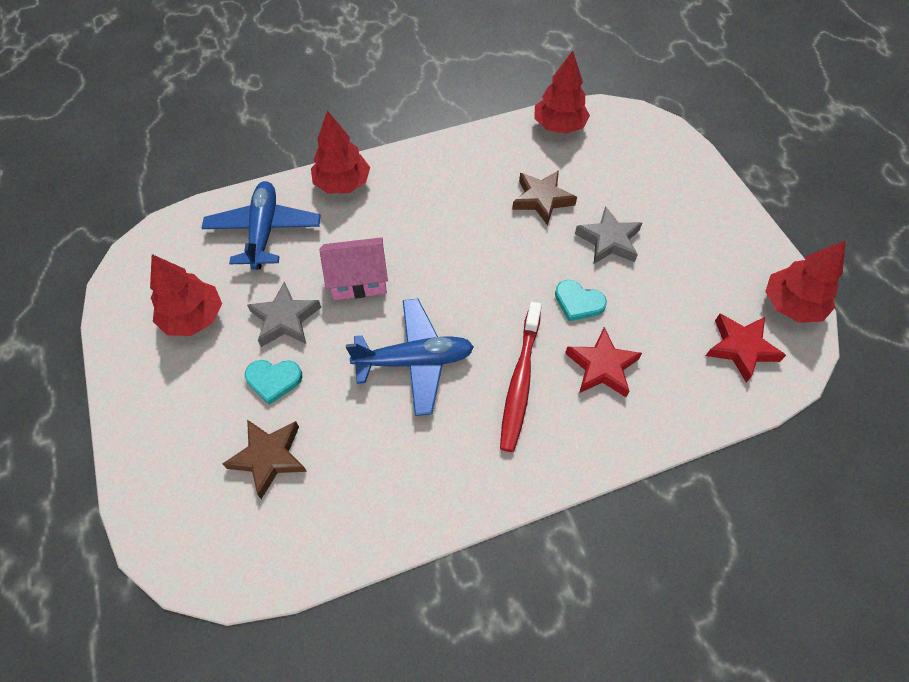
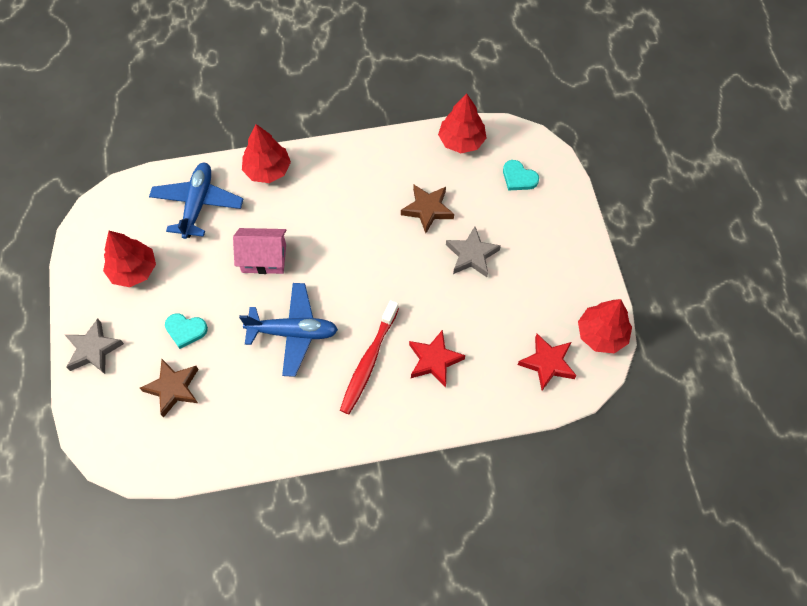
camera: 10 degrees right, 5 degrees up
(285, 319) = (202, 282): grey star -> grey star (93, 349)
(578, 302) = (431, 305): turquoise heart -> turquoise heart (518, 177)

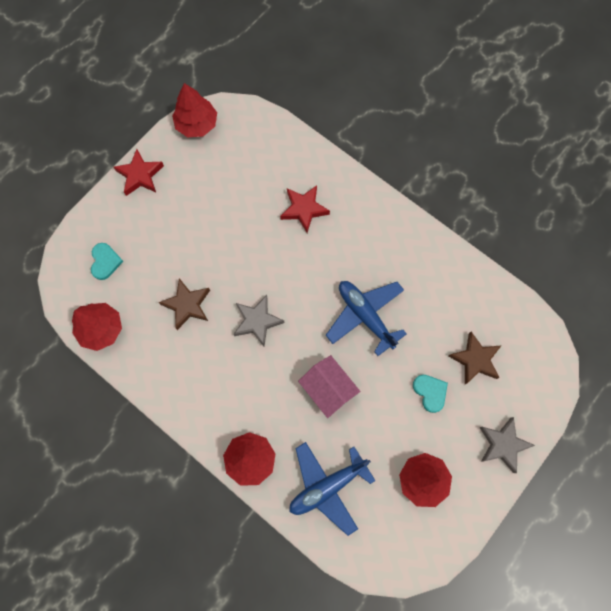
camera: 130 degrees left, 10 degrees up
(368, 362) = (341, 249): red toothbrush -> none
(472, 255) = (202, 245): grey star -> grey star (257, 321)
(547, 363) = (246, 141): red star -> red star (140, 175)

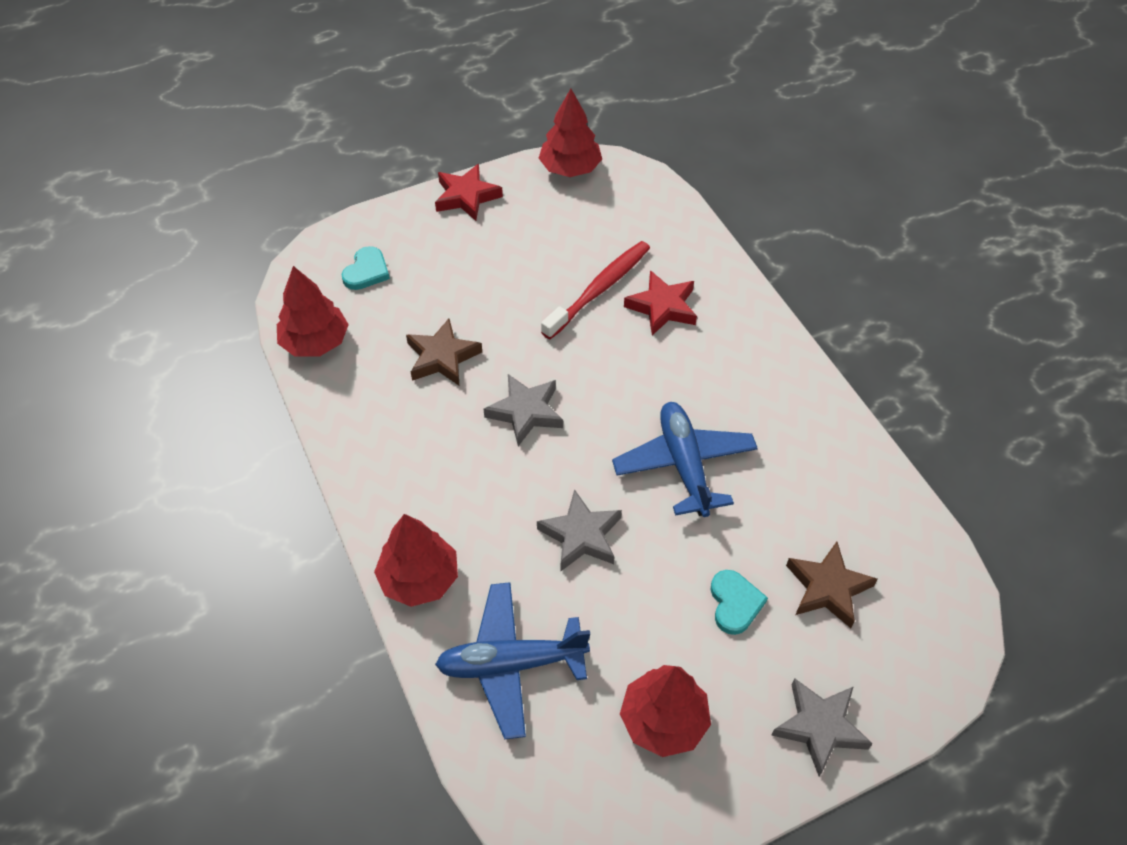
camera: 25 degrees right, 20 degrees down
(260, 212) = (599, 289): none -> red toothbrush
(328, 389) = (581, 535): pink house -> grey star

